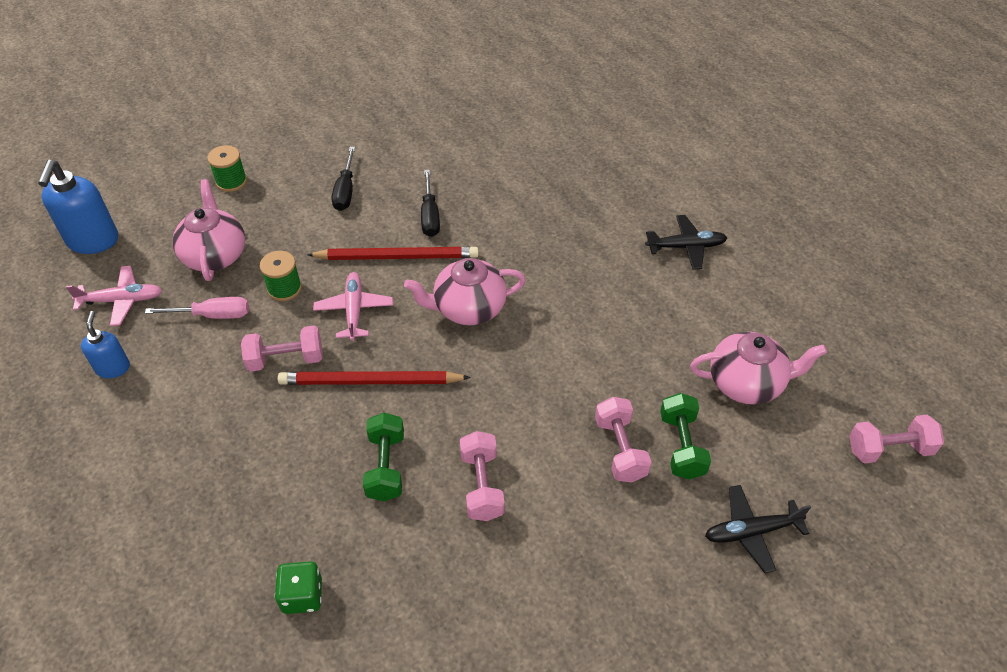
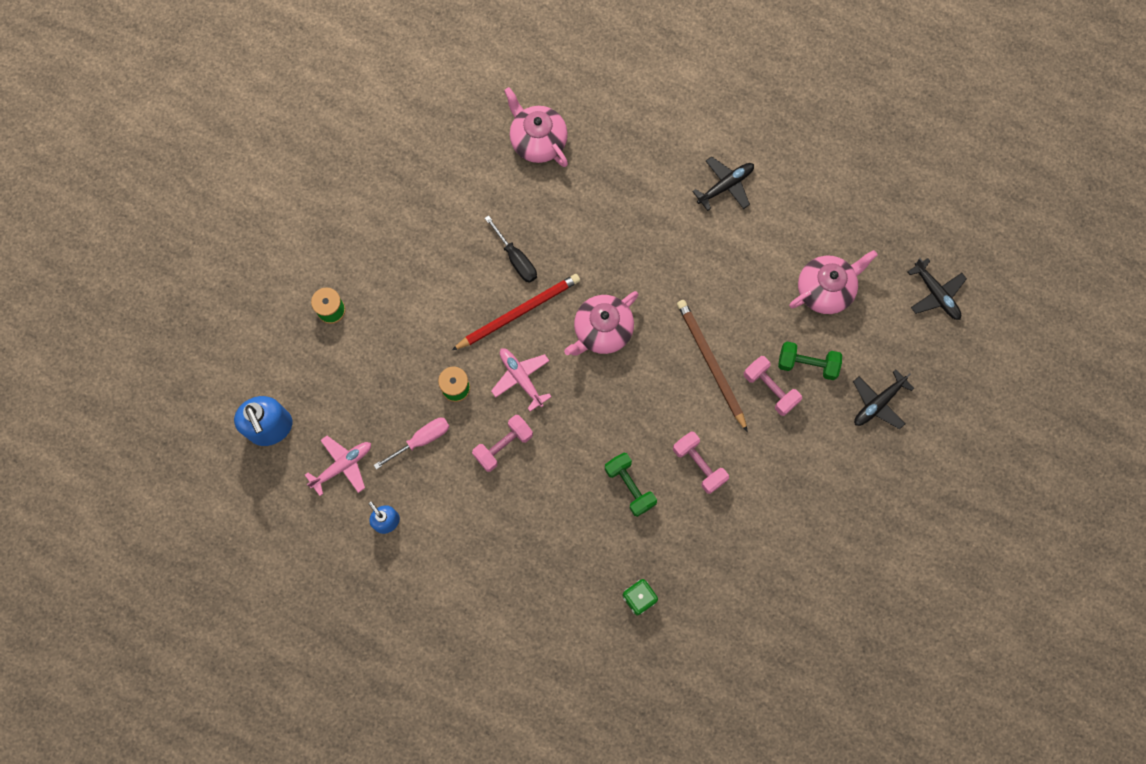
camera: 30 degrees left, 25 degrees up
(215, 255) = (378, 388): pink teapot -> pink teapot (537, 141)
(345, 191) = (432, 270): black screwdriver -> none
(370, 381) = (575, 430): red pencil -> none
(566, 391) = (711, 363): none -> brown pencil
(681, 446) = (807, 364): green dumbbell -> green dumbbell turned 45 degrees counterclockwise
(889, 449) = (936, 294): pink dumbbell -> black plane

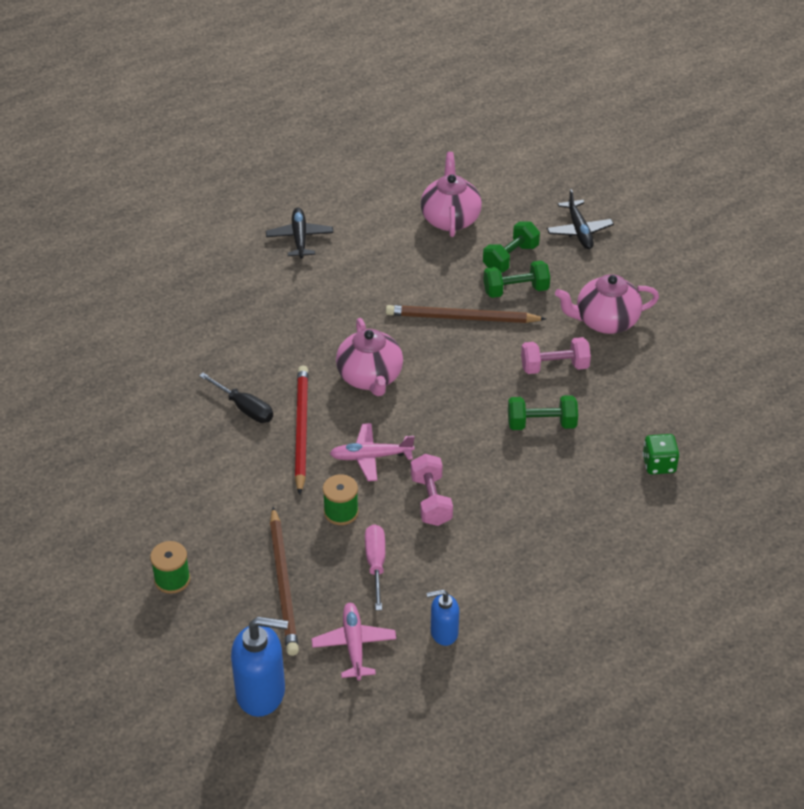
camera: 60 degrees left, 30 degrees down
(368, 387) = (283, 584): none -> brown pencil
(516, 259) = (244, 408): black screwdriver -> black screwdriver turned 45 degrees clockwise
(537, 141) = (139, 342): pink teapot -> pink teapot (605, 321)
(770, 389) = (516, 290): pink dumbbell -> green dumbbell
(936, 294) = (506, 158): black plane -> none

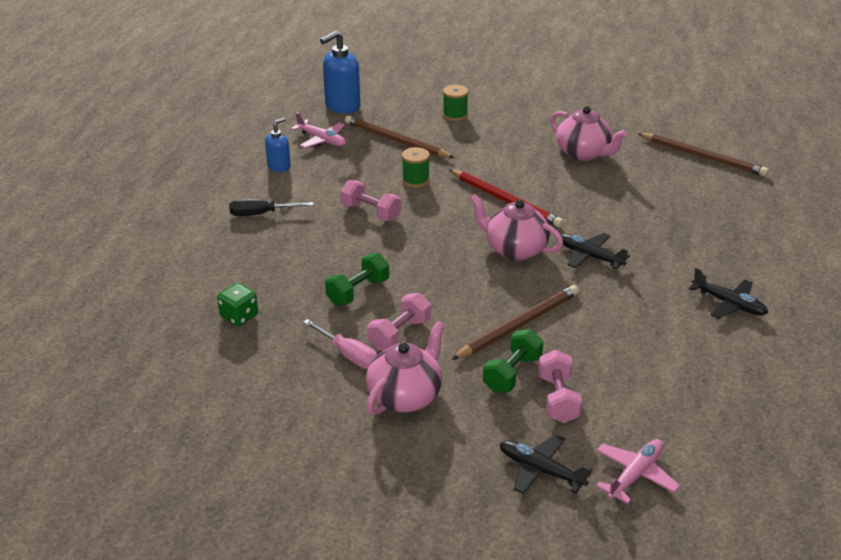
camera: 135 degrees right, 10 degrees down
(66, 354) = (703, 157): none -> brown pencil
(244, 408) = (557, 191): black screwdriver -> black screwdriver (261, 214)
(325, 333) = (590, 256): none -> black plane
(371, 457) = (441, 212): pink plane -> pink plane (635, 475)
(375, 564) = (359, 171): pink screwdriver -> pink screwdriver (349, 355)
(450, 219) = (660, 400): pink teapot -> pink teapot (583, 153)
(510, 258) = (558, 399): green dumbbell -> pink dumbbell

